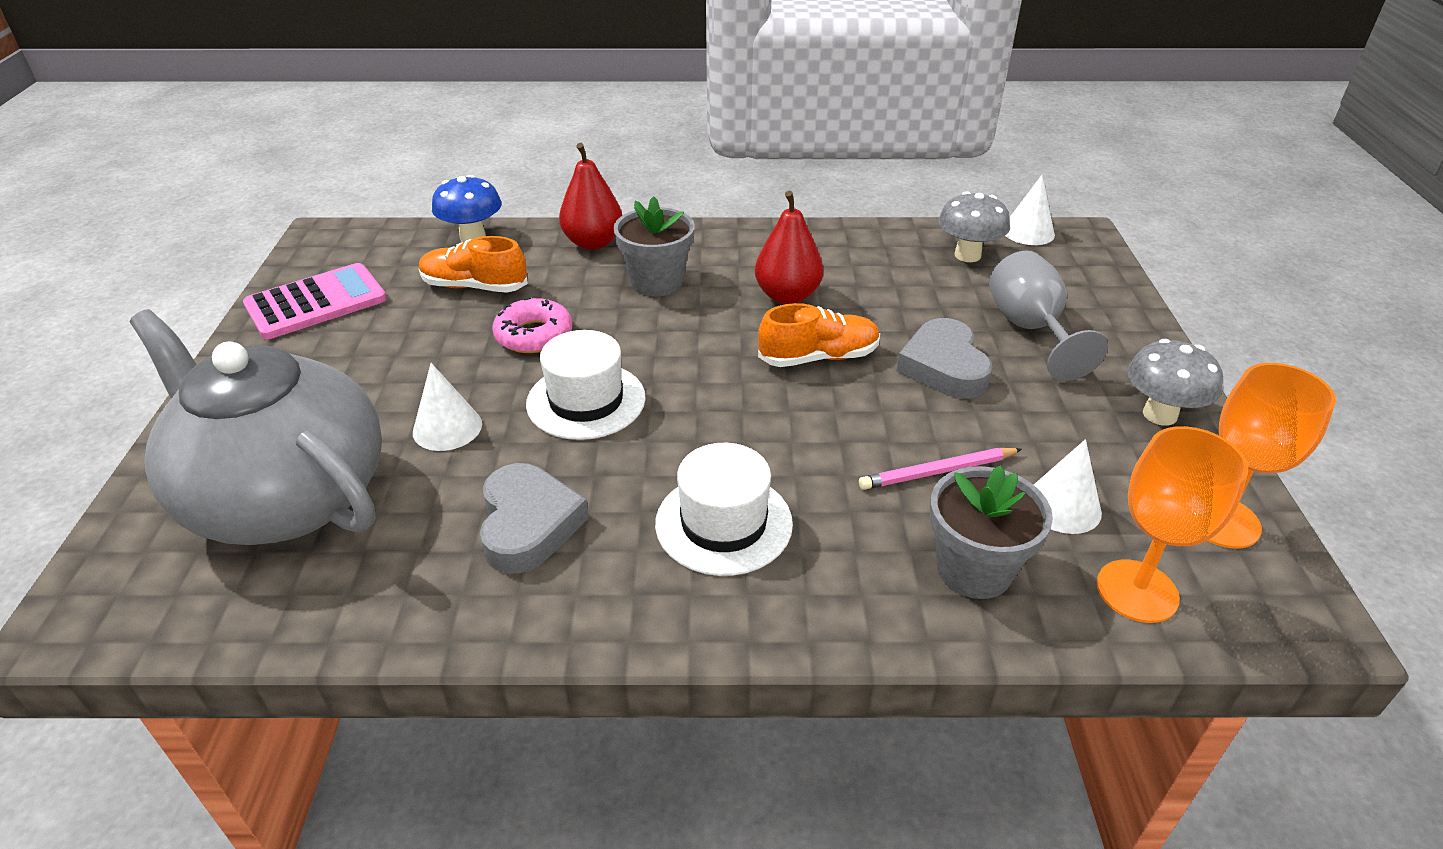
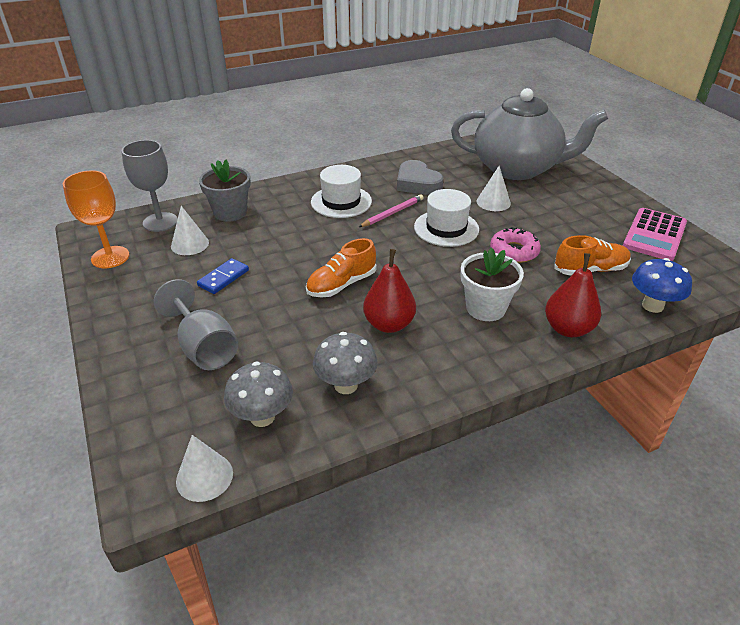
camera: 155 degrees right, 0 degrees up
(657, 282) = (485, 308): grey flower pot -> white flower pot
(938, 472) = (253, 243): pink pencil -> pink pencil (392, 213)
(944, 367) = (261, 300): grey heart -> none
(999, 417) = (223, 278): none -> blue domino
(1137, 591) = (160, 222): orange goblet -> grey goblet
(1159, 415) = (124, 305): grey mushroom -> grey mushroom (346, 385)

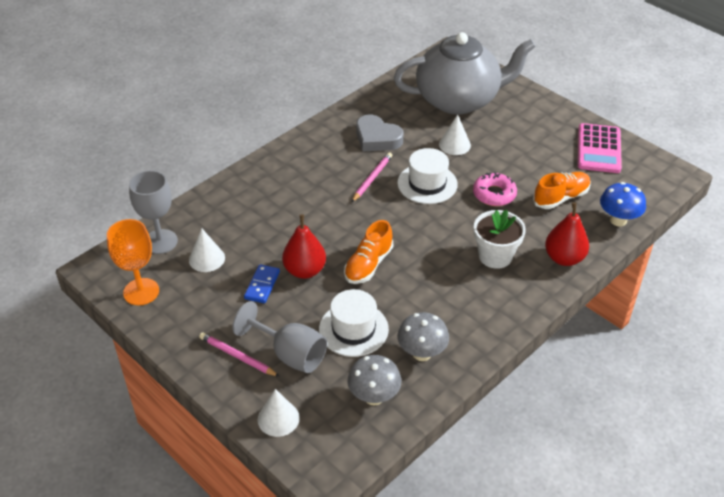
camera: 20 degrees left, 5 degrees up
(151, 336) = (237, 356): none -> pink pencil
(204, 477) = (360, 453): white cone -> white cone (278, 418)
(230, 212) = (221, 214): grey flower pot -> none
(341, 202) = (318, 176): white hat -> white hat (353, 329)
(389, 324) = (427, 292): red pear -> red pear (305, 270)

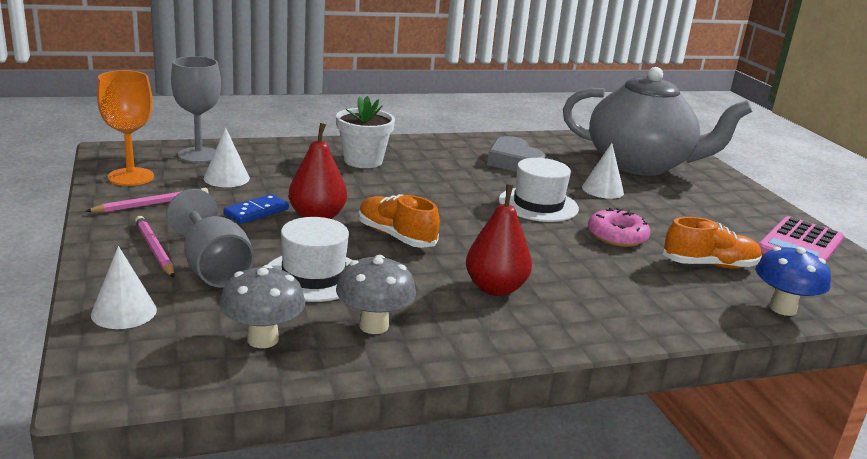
camera: 25 degrees right, 20 degrees down
(368, 265) = (396, 236): orange shoe -> orange shoe turned 75 degrees clockwise
(372, 178) = (476, 183): pink pencil -> pink pencil (151, 204)
(495, 256) = (568, 281): white flower pot -> white flower pot (363, 161)
(564, 258) = (667, 314): red pear -> red pear (495, 288)

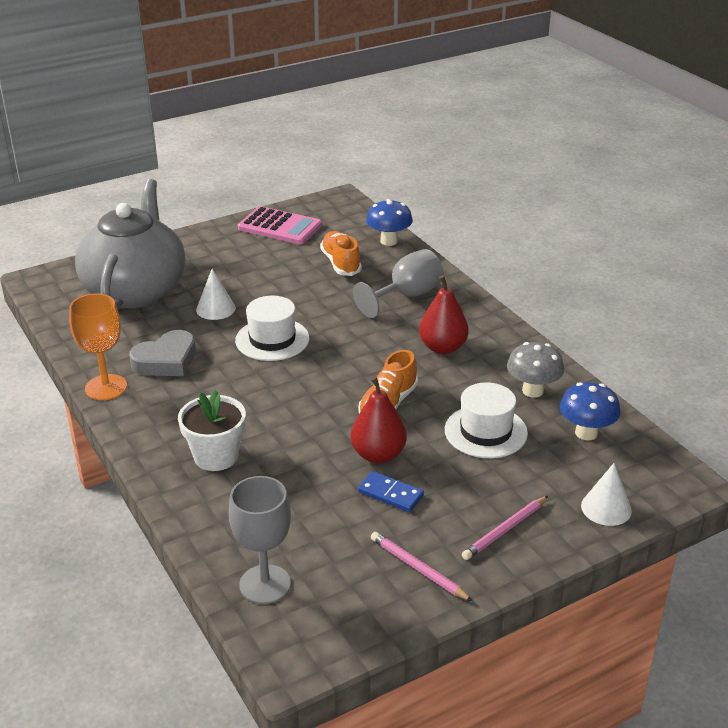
camera: 100 degrees left, 10 degrees up
(131, 177) = (360, 614): orange goblet -> orange goblet (106, 387)
(213, 268) = (511, 486): grey goblet -> grey goblet (406, 296)
(226, 178) = (321, 539): white cone -> none
(263, 339) = (586, 433): grey mushroom -> blue mushroom
(617, 236) = (314, 300): pink donut -> none

